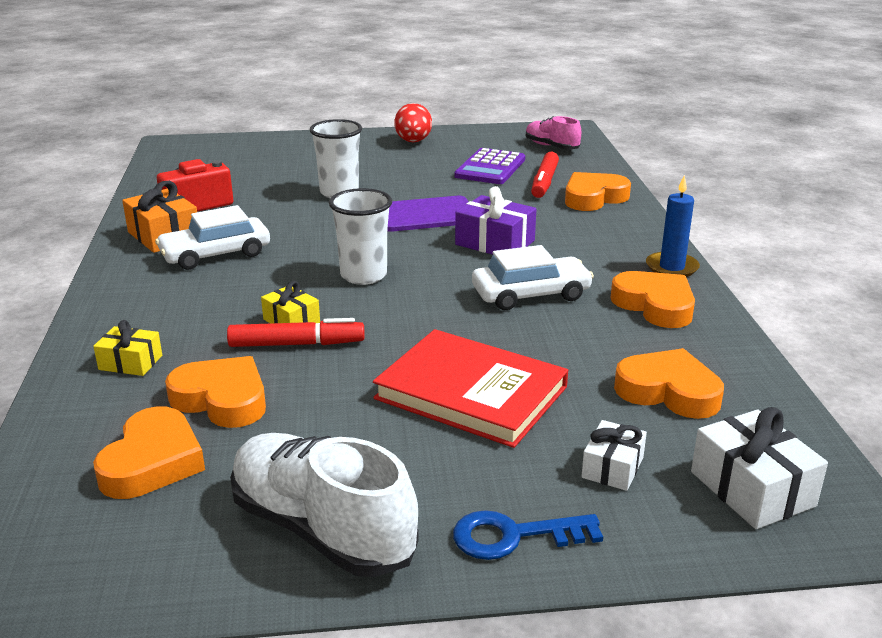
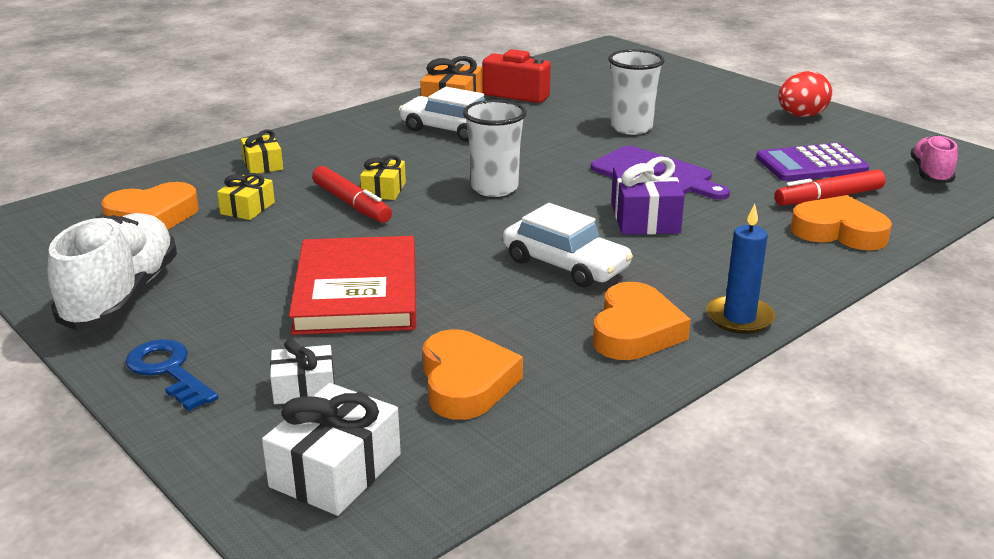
camera: 55 degrees right, 0 degrees up
(222, 399) = (247, 208): orange heart -> yellow gift

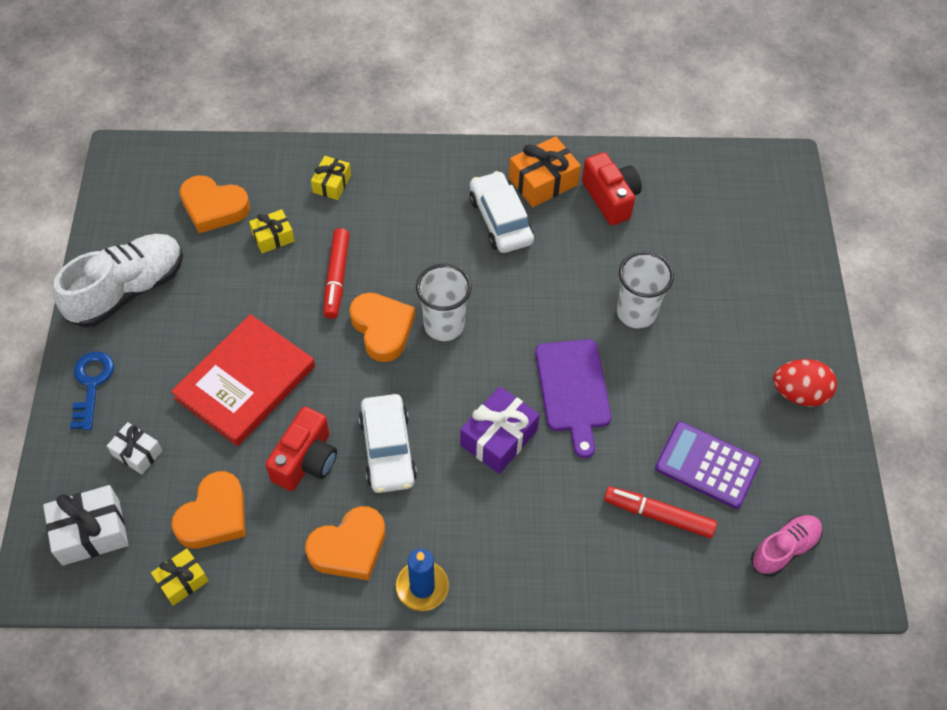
camera: 40 degrees right, 30 degrees up
(384, 190) = (373, 274): yellow gift -> yellow gift (182, 581)
(501, 305) = (306, 460): none -> red camera
(839, 231) = (608, 558): orange heart -> orange heart (382, 329)

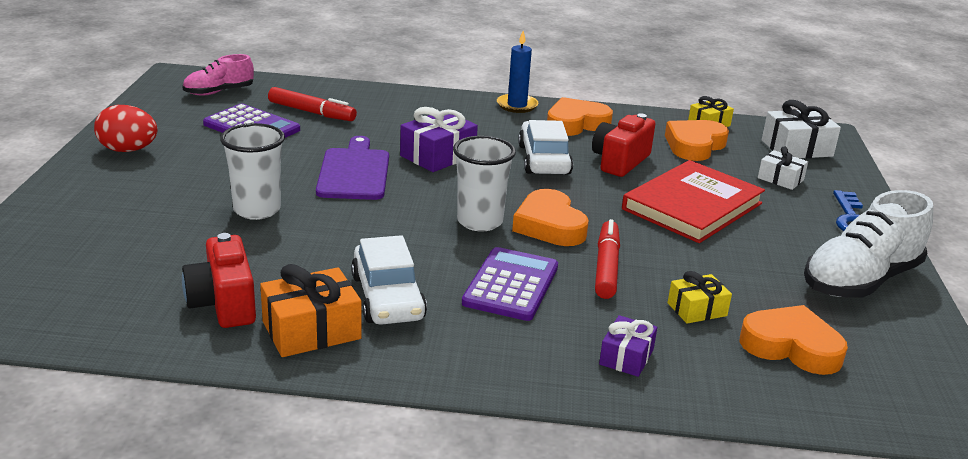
camera: 175 degrees left, 30 degrees down
(332, 184) = (626, 357): yellow gift -> purple gift
(412, 245) = (511, 285): none -> purple calculator

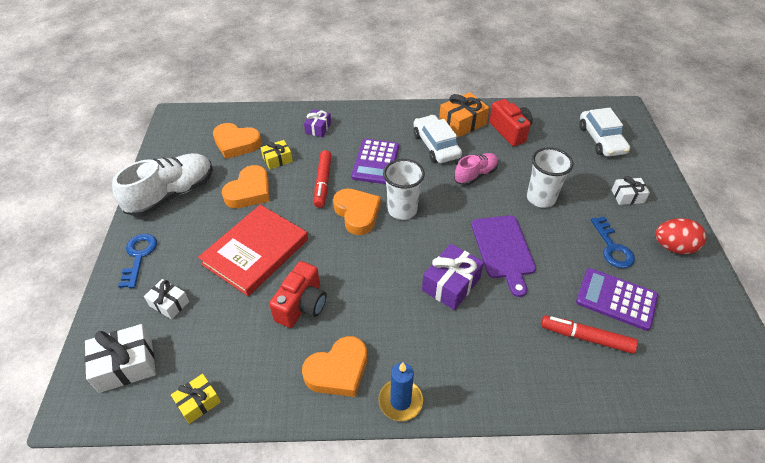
camera: 175 degrees right, 20 degrees up
(120, 197) = (627, 196): none -> white gift
(208, 158) = (612, 247): none -> blue key
(219, 92) = (693, 361): pink shoe -> pink shoe (475, 175)
(544, 160) = (365, 295): white car -> white car (601, 139)
(694, 145) = (228, 349): orange heart -> orange heart (249, 191)

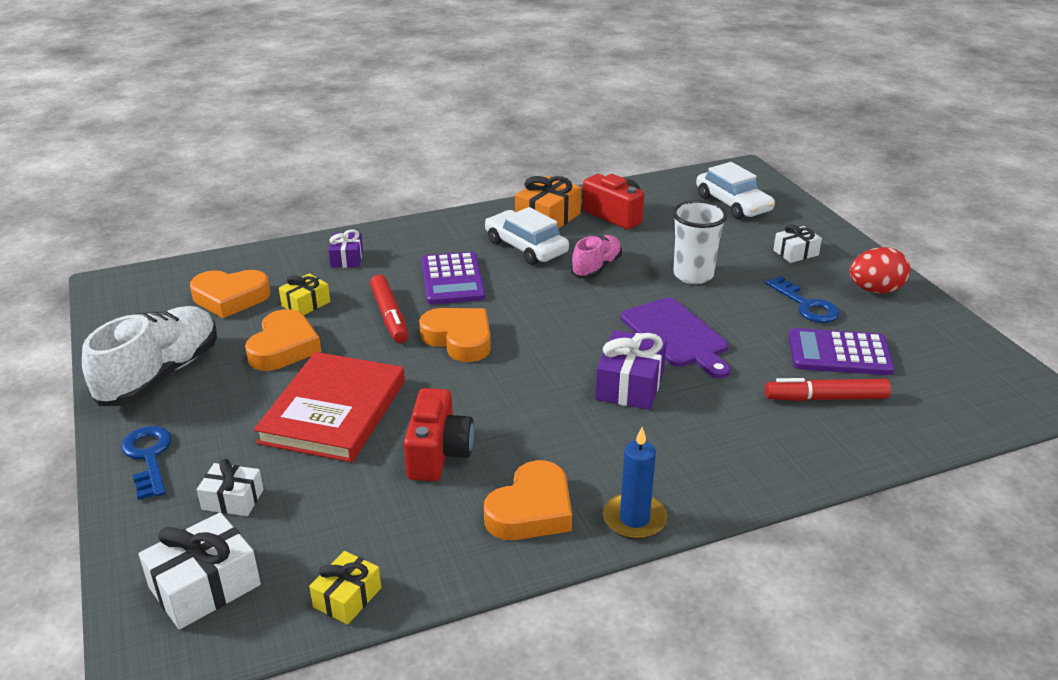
camera: 20 degrees left, 15 degrees down
(402, 210) = (519, 323): white cup -> none

